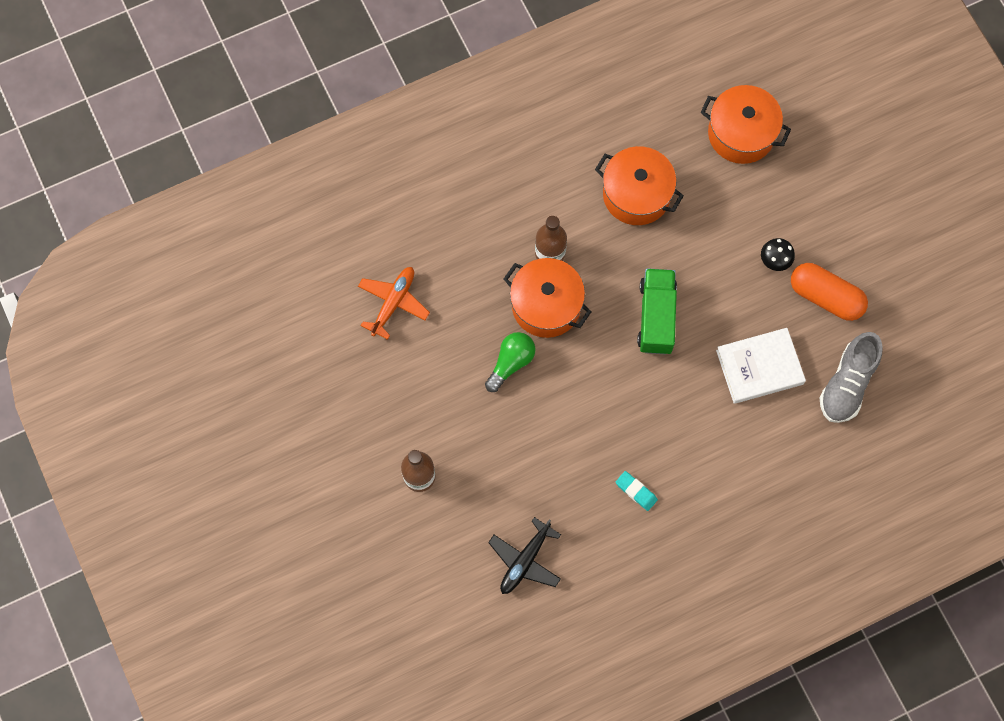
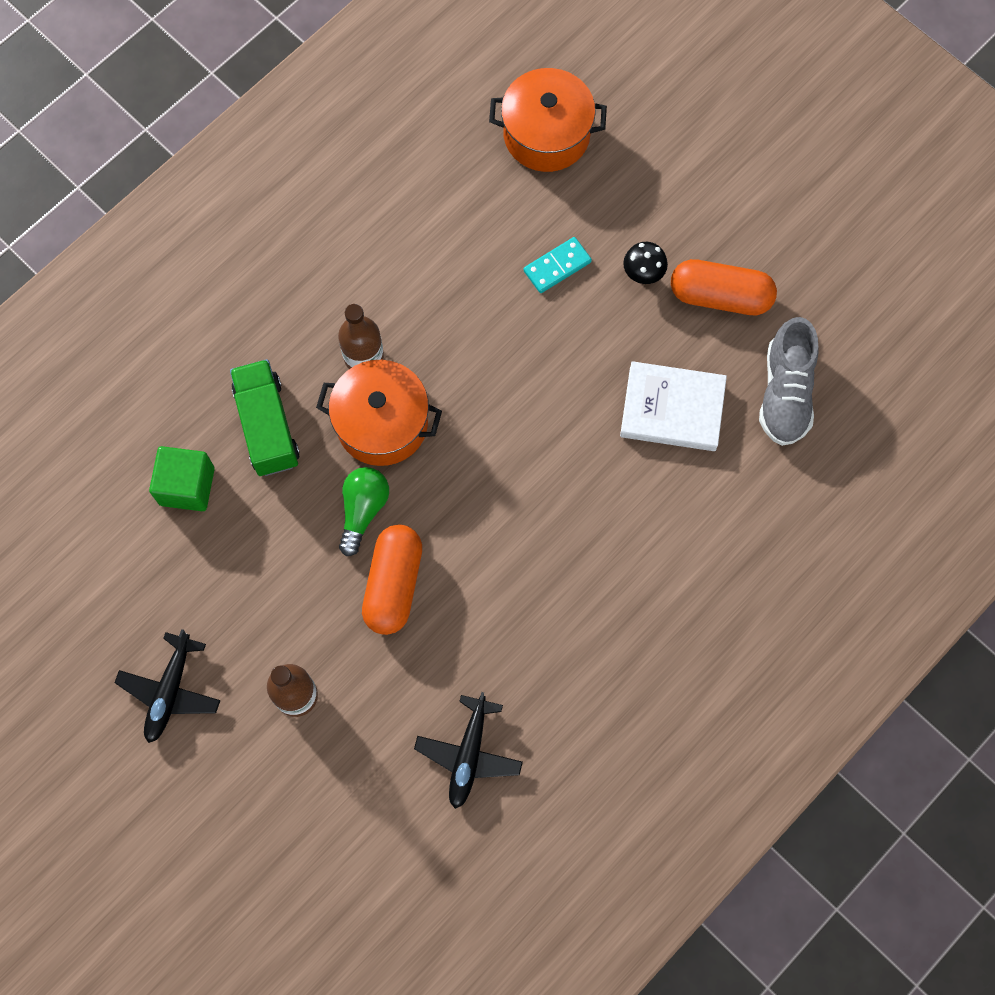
camera: 20 degrees left, 0 degrees up
(333, 443) = (170, 692): none -> black plane
(393, 302) = (187, 486): orange plane -> green cube
(514, 423) = (394, 584): none -> orange capsule
(636, 194) = (445, 249): orange pot -> none
(636, 491) = (576, 616): turquoise eraser -> none
(656, 317) = (523, 391): green truck -> green truck (267, 426)
(713, 234) = (557, 266): none -> turquoise domino
(759, 367) = (672, 409): white book -> white book turned 45 degrees clockwise

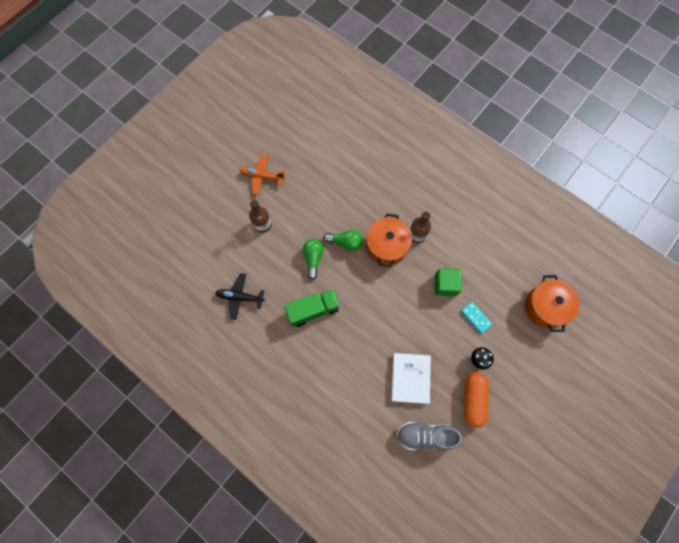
camera: 85 degrees right, 0 degrees up
(170, 692) = (262, 176): black plane -> orange plane
(187, 486) = (349, 171): green cube -> green cube (445, 285)
(267, 426) = (379, 199): green truck -> green truck (313, 310)
(394, 584) = (313, 259): orange capsule -> green light bulb

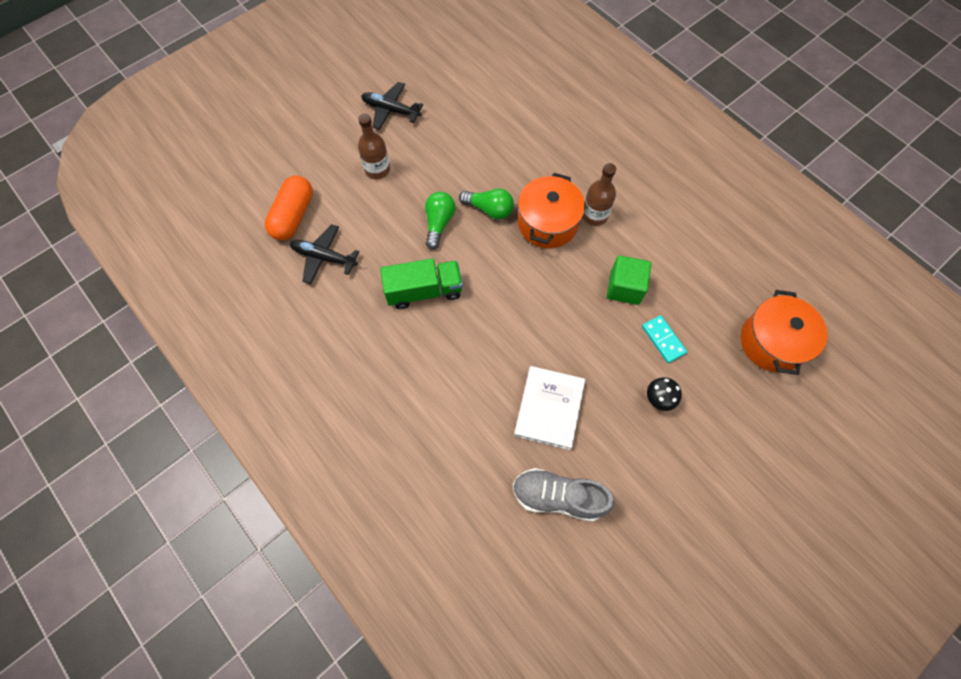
camera: 10 degrees right, 5 degrees down
(262, 176) = (390, 110): orange plane -> black plane
(473, 399) = (640, 456): orange capsule -> orange capsule (293, 216)

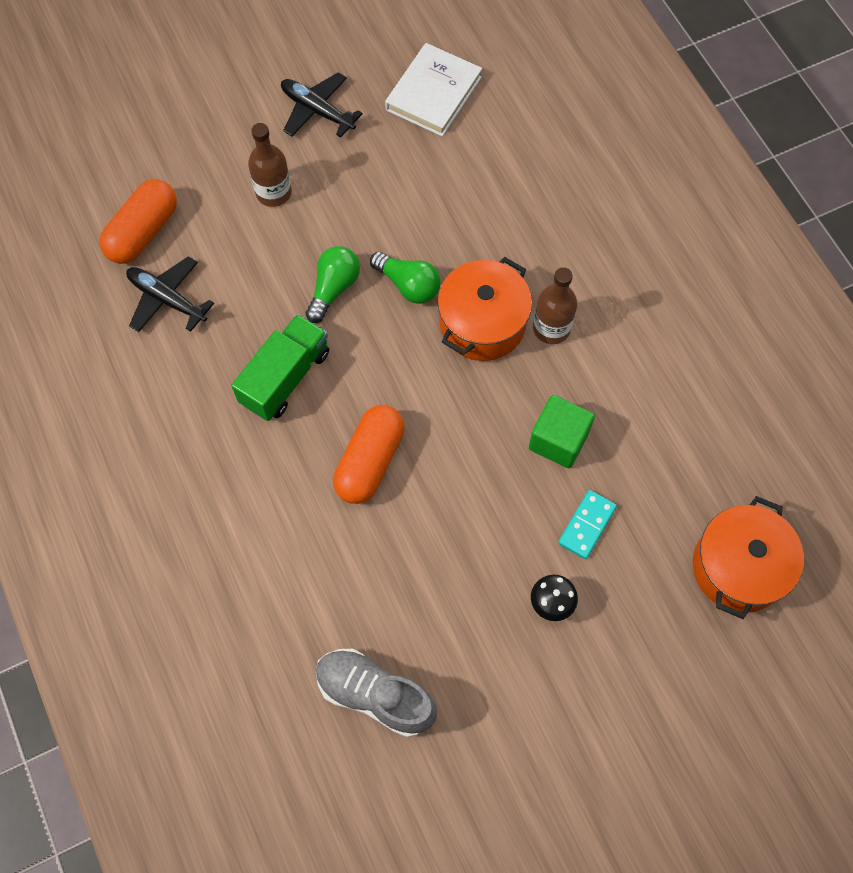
camera: 15 degrees right, 0 degrees up
(424, 291) = (285, 377): green truck -> green truck turned 60 degrees counterclockwise
(501, 334) = (369, 461): none -> orange capsule
(549, 408) = (400, 578): white book -> white book (433, 93)
(663, 340) = (587, 525): turquoise domino -> turquoise domino turned 45 degrees clockwise

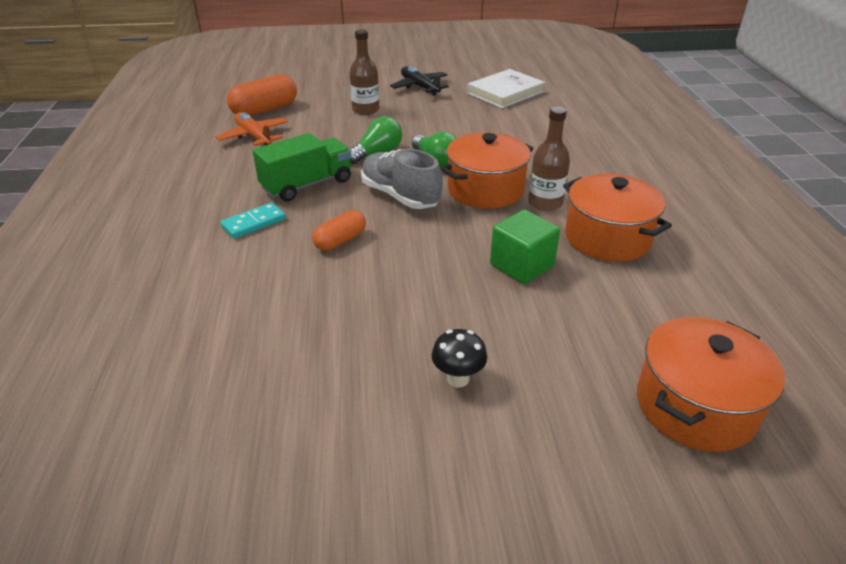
camera: 20 degrees right, 30 degrees down
(167, 299) = (254, 136): black plane -> orange plane
(369, 461) = (340, 240): orange capsule -> orange capsule, size x0.61
(375, 695) = (222, 401): grey shoe -> grey shoe (400, 196)
(587, 525) = (525, 328): turquoise domino -> turquoise domino (254, 223)
(627, 369) = (607, 238): none -> orange pot

